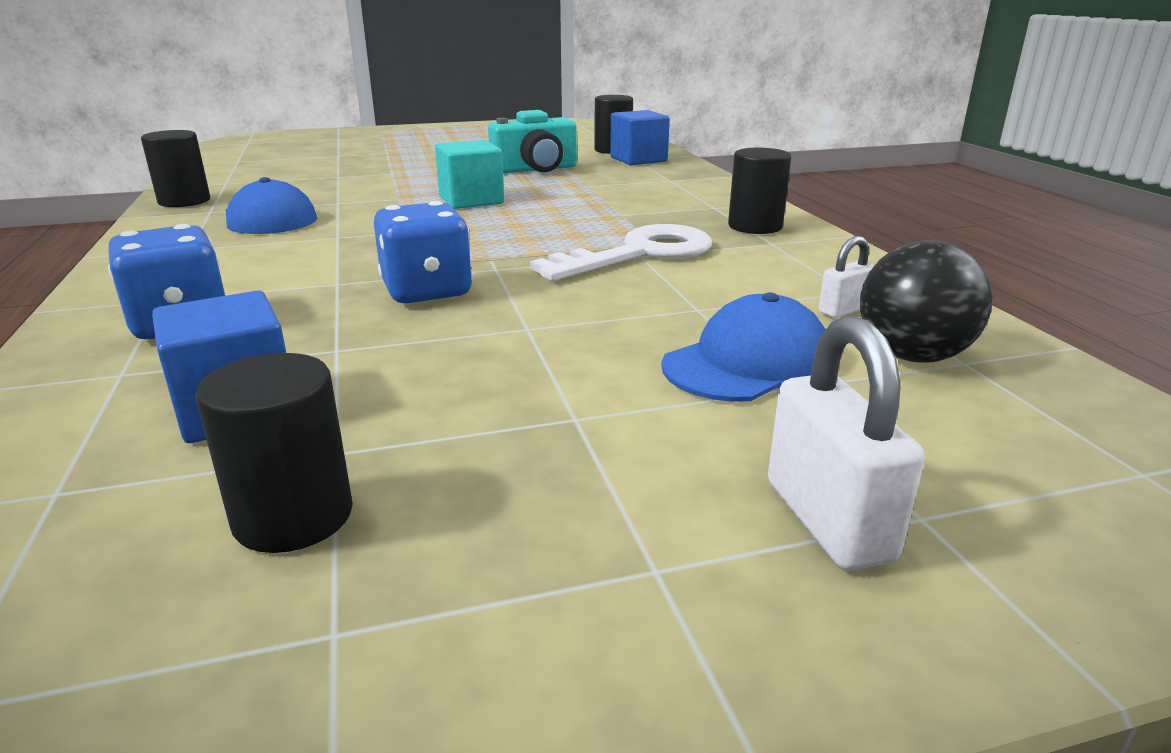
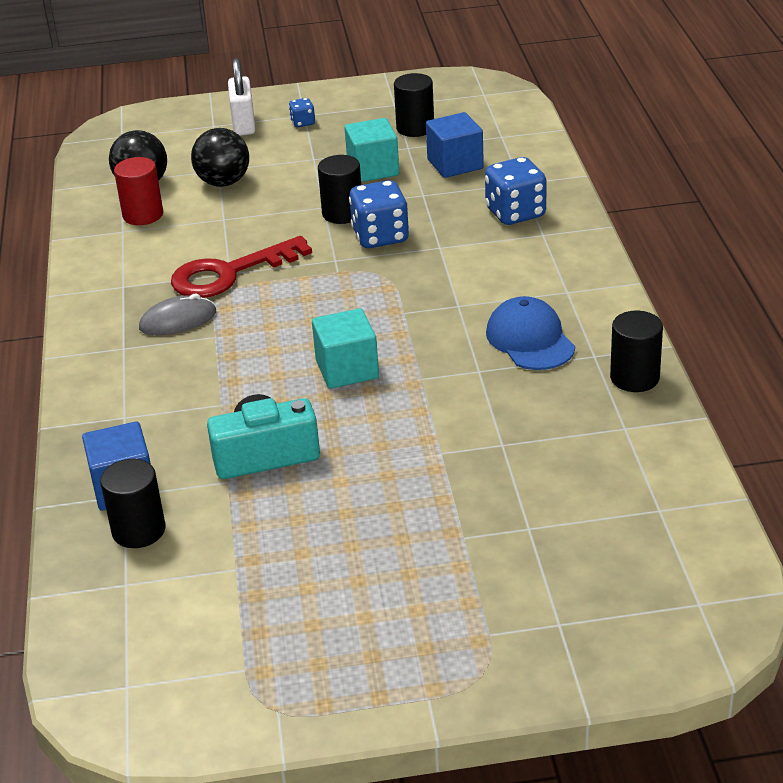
camera: 170 degrees left, 10 degrees up
(431, 394) = (373, 169): none -> turquoise cube
(640, 254) = (229, 273): white key -> red key
(646, 532) = (303, 123): none -> blue dice
(672, 221) = (178, 320): none -> grey mouse
(747, 363) = (223, 182): blue cap -> black ball
(755, 226) = (116, 310): black cylinder -> black cylinder (342, 213)
(843, 310) = (143, 215): white padlock -> red cylinder

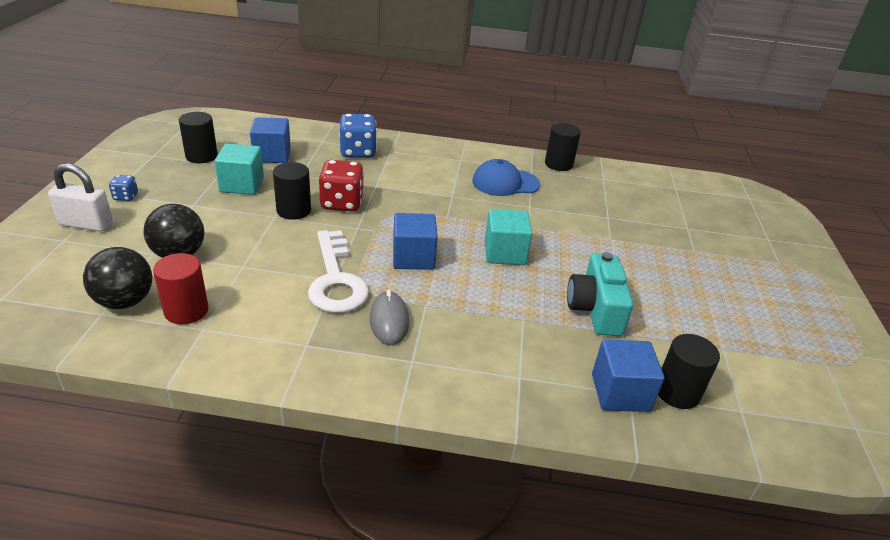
camera: 80 degrees left, 0 degrees up
(229, 273) = (336, 280): red key -> white key
(297, 309) = (413, 257): none -> blue cube
(380, 237) = (342, 203): blue dice -> red dice

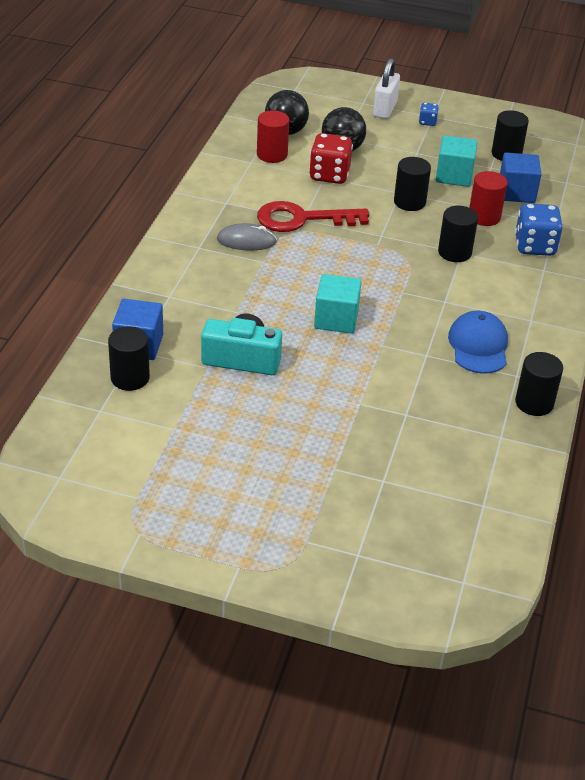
camera: 100 degrees right, 5 degrees up
(315, 172) = (484, 217): none -> red cylinder
(336, 280) = (302, 219): white key -> red key
(342, 203) = (424, 229): red dice -> red dice (329, 175)
(377, 189) = (454, 252): none -> black cylinder
(413, 257) = (331, 262): blue cube -> none

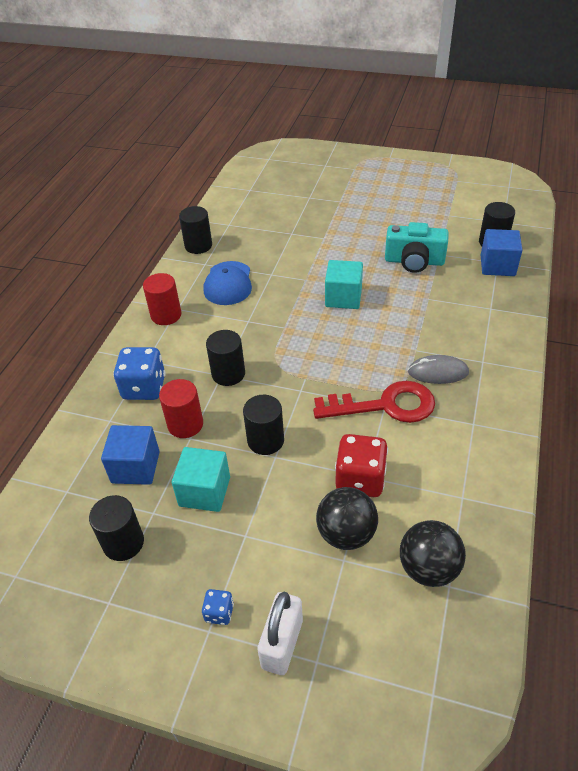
camera: 175 degrees left, 5 degrees up
(272, 155) = (438, 513): red cylinder -> red cylinder (166, 315)

